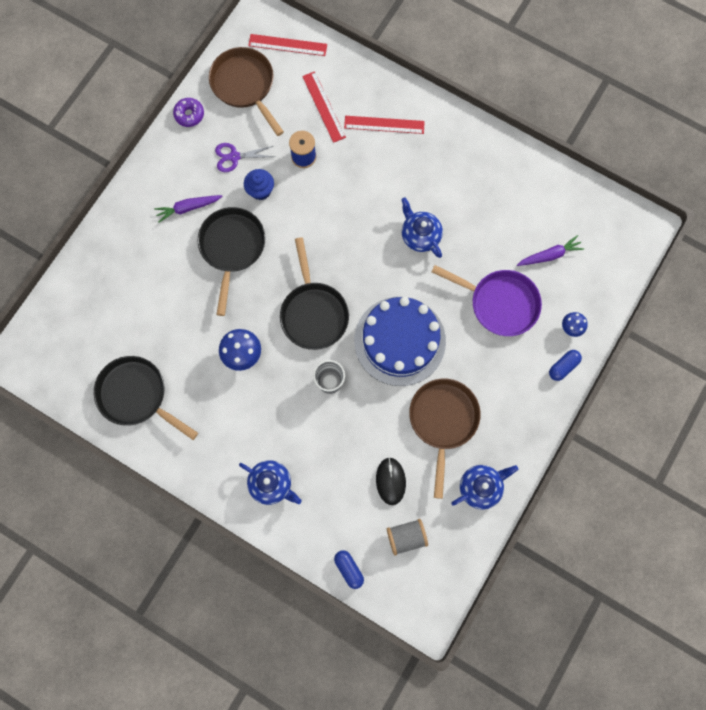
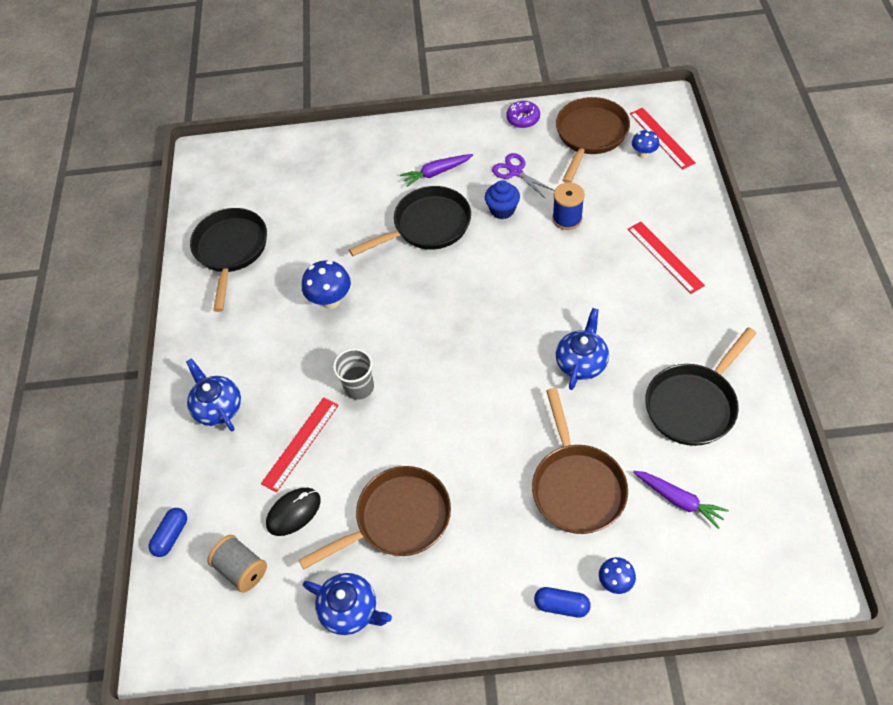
camera: 60 degrees right, 20 degrees down
(188, 208) = (436, 173): purple carrot -> purple carrot turned 60 degrees counterclockwise
(271, 484) = (218, 407): blue teapot -> blue teapot turned 150 degrees clockwise
(291, 67) = (643, 154): none -> blue mushroom
(313, 313) = (419, 327): black pan -> black pan (693, 404)
(324, 106) = (632, 201): red ruler -> red ruler (301, 444)
(400, 341) = (452, 419): blue cake -> none
(499, 303) = (576, 486): purple pan -> brown pan

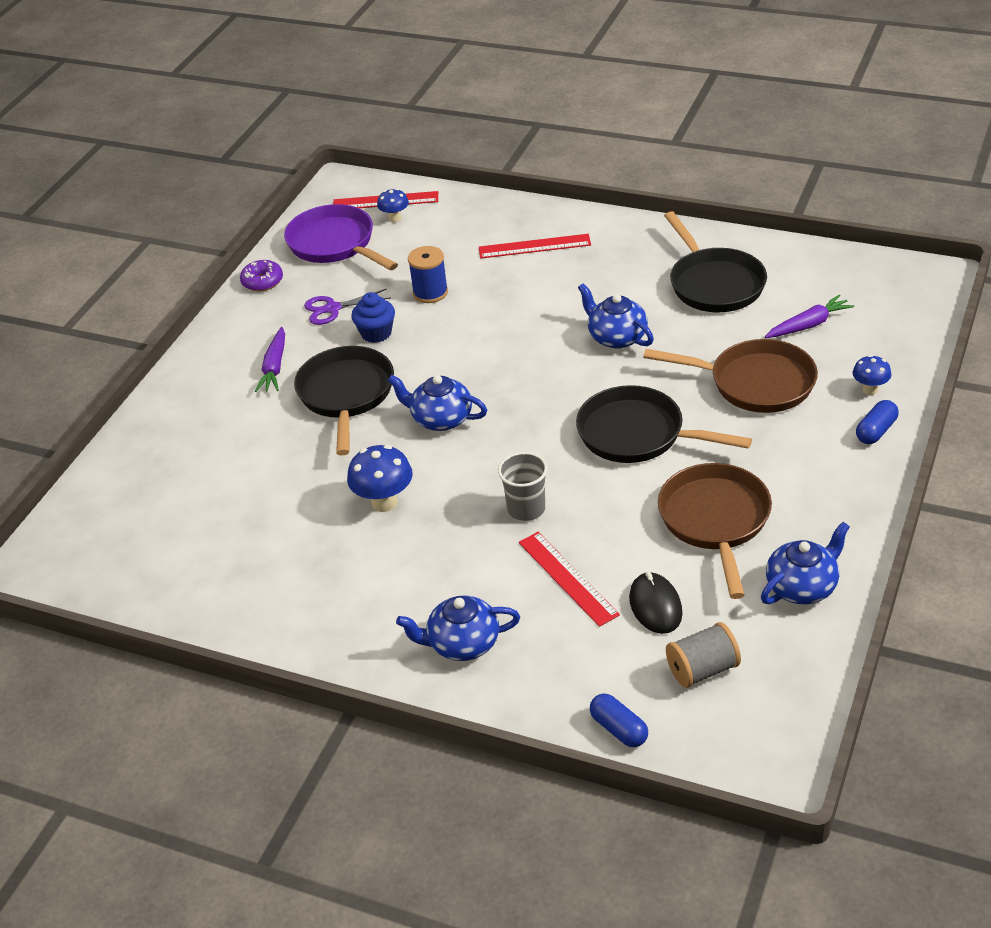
camera: 65 degrees left, 15 degrees down
(231, 250) = (224, 577): black pan -> black pan (637, 434)
(429, 292) = (440, 419): none -> blue teapot
(590, 135) = (335, 244): brown pan -> purple pan

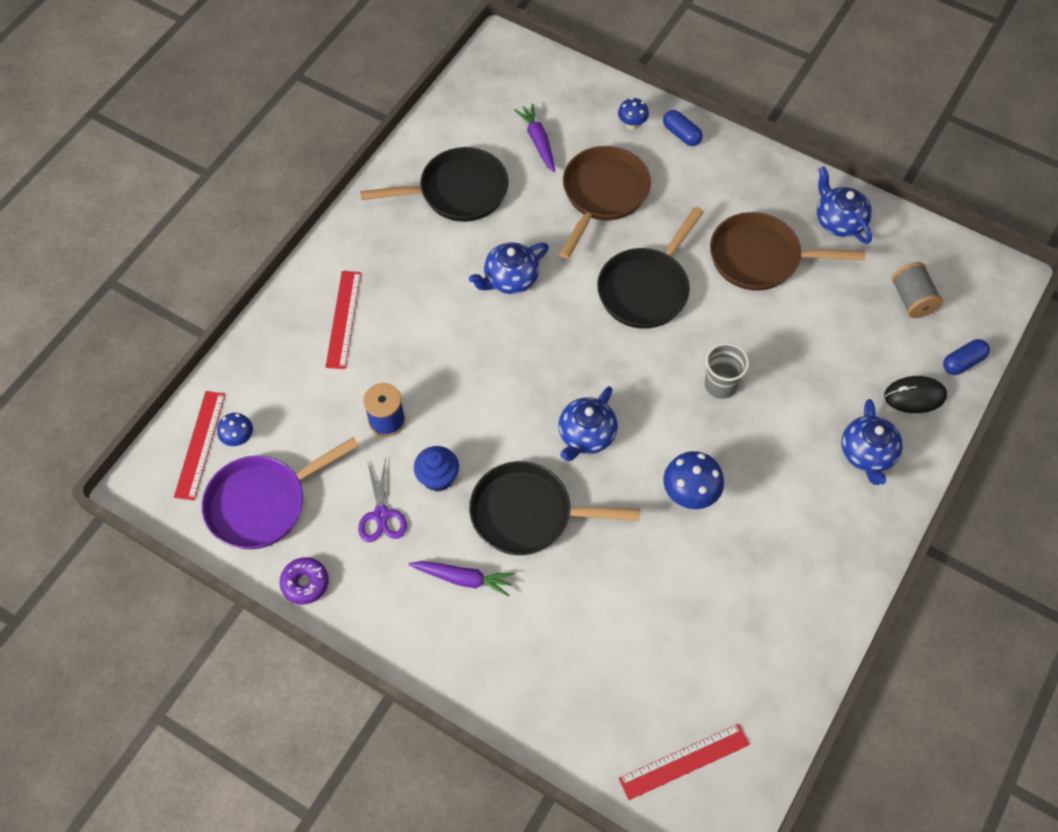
camera: 85 degrees left, 20 degrees up
(568, 578) = (806, 368): red ruler -> red ruler (684, 761)
(655, 606) = (844, 315): black mouse -> black mouse (914, 396)

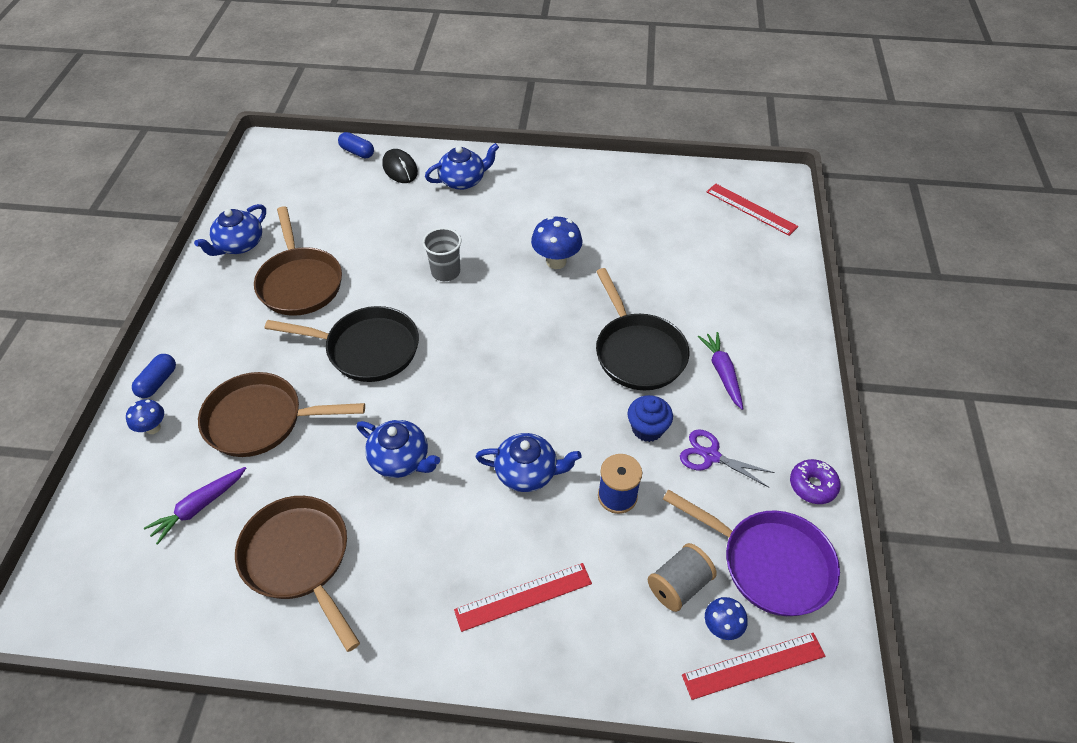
camera: 115 degrees left, 10 degrees down
(381, 515) = (711, 456): purple scissors -> purple scissors turned 120 degrees counterclockwise
(457, 192) = (299, 559): black pan -> brown pan
(586, 435) = (542, 340): blue teapot -> blue teapot (527, 472)
(912, 299) = (308, 187): grey spool -> grey spool (678, 585)

